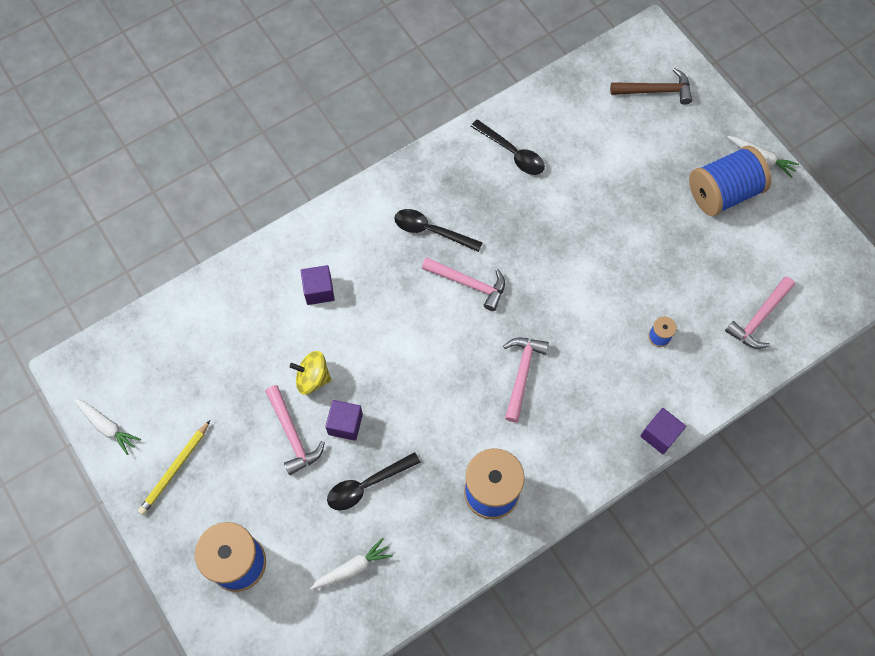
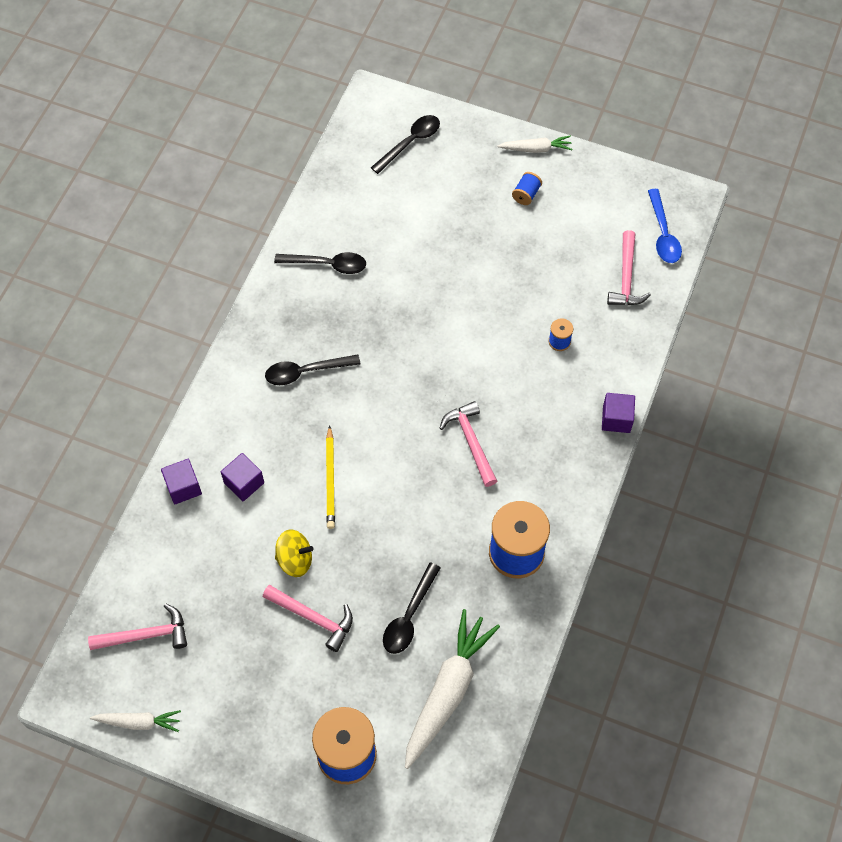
camera: 35 degrees left, 5 degrees down
(175, 469) = (230, 716): yellow pencil -> yellow pencil (330, 479)
(312, 378) = (295, 560): yellow spinning top -> yellow spinning top turned 150 degrees counterclockwise
(345, 424) = (352, 579): purple cube -> purple cube (183, 487)
(352, 568) = (448, 691): white carrot -> white carrot, size x1.91
(468, 284) = (371, 396): pink hammer -> pink hammer (146, 635)
(655, 91) = (410, 142): brown hammer -> black spoon
(723, 192) = (526, 194): blue spool -> blue spool, size x0.43
(821, 300) = (663, 234): none -> blue spoon

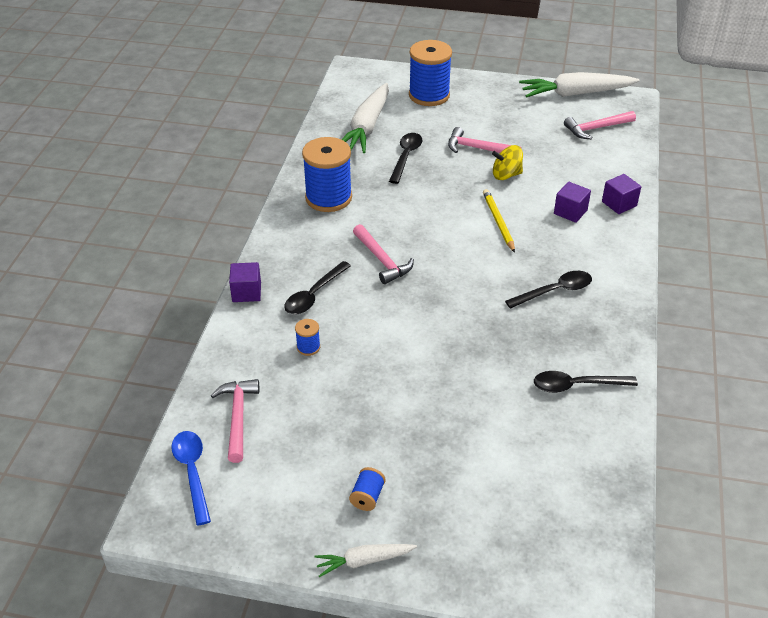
camera: 170 degrees right, 20 degrees down
(139, 722) = (575, 94): white carrot -> white carrot, size x1.91
(410, 142) = (534, 544): black spoon -> black spoon (314, 295)

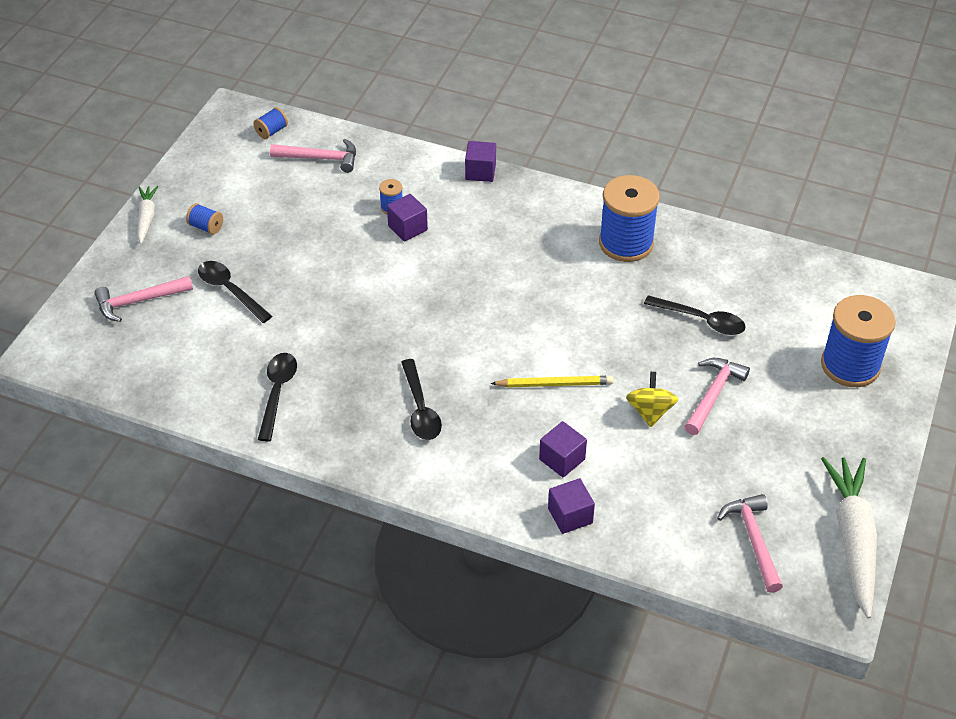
camera: 100 degrees right, 5 degrees up
(192, 472) = (271, 131): blue spoon -> blue spool
(314, 295) = (464, 217): black spoon -> black spoon (230, 290)
(336, 331) = (407, 228): none -> purple cube
(367, 127) = (773, 292): white carrot -> none
(382, 260) = (507, 273): pink hammer -> pink hammer (139, 301)

